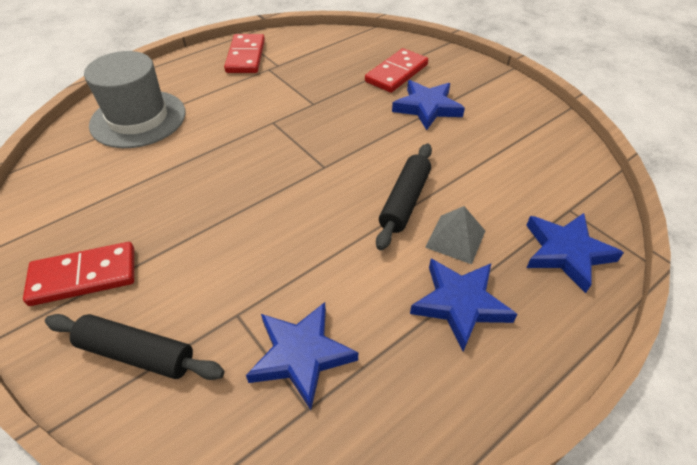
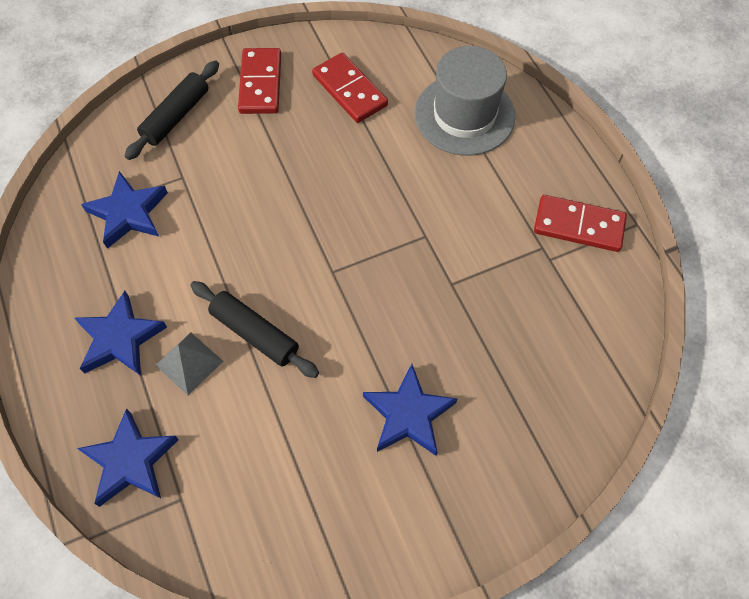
camera: 105 degrees right, 15 degrees up
(396, 73) = (499, 402): red domino -> red domino (349, 90)

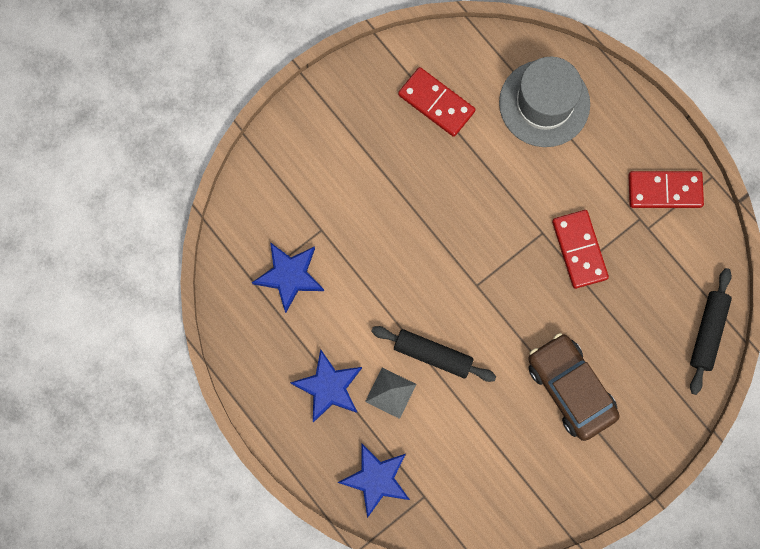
camera: 15 degrees left, 15 degrees up
(176, 116) = (292, 170): black rolling pin -> black rolling pin (707, 332)
(260, 83) = (354, 116): red domino -> red domino (579, 250)
(408, 414) = (570, 388): blue star -> brown car

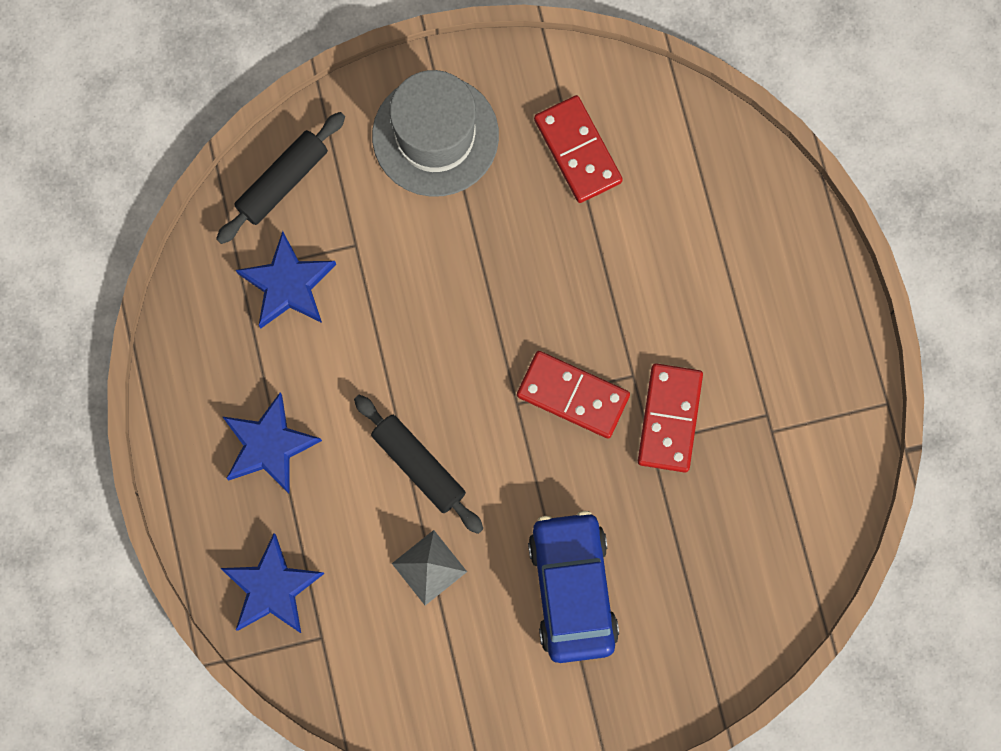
camera: 25 degrees right, 0 degrees up
(390, 392) = (343, 488): grey pyramid -> grey pyramid (429, 567)
(544, 103) = (715, 213): grey hat -> grey hat (435, 136)
(570, 388) = (572, 589): brown car -> blue car
(665, 190) = (817, 393): red domino -> red domino (572, 396)
(707, 332) = (784, 599): black rolling pin -> black rolling pin (282, 181)

